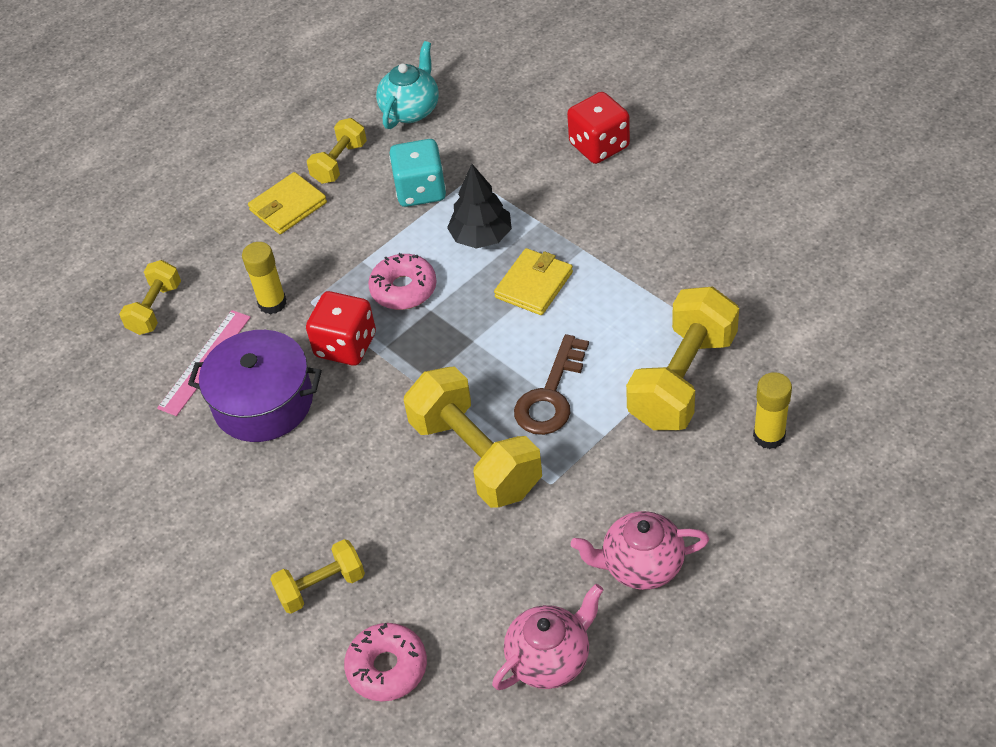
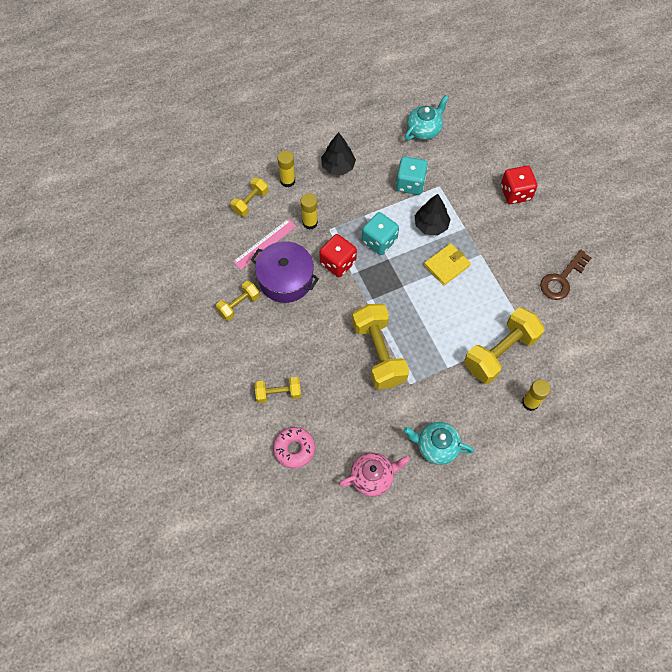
camera: 15 degrees right, 15 degrees up
(209, 256) = (287, 181): none -> yellow glue stick
(288, 206) = (338, 166): yellow wallet -> black tree
(339, 163) = (374, 149): yellow dumbbell -> yellow dumbbell (239, 305)
(403, 289) = (379, 241): pink donut -> turquoise dice
(550, 395) = (429, 334): brown key -> brown key (562, 279)
(641, 565) = (436, 446): pink teapot -> turquoise teapot

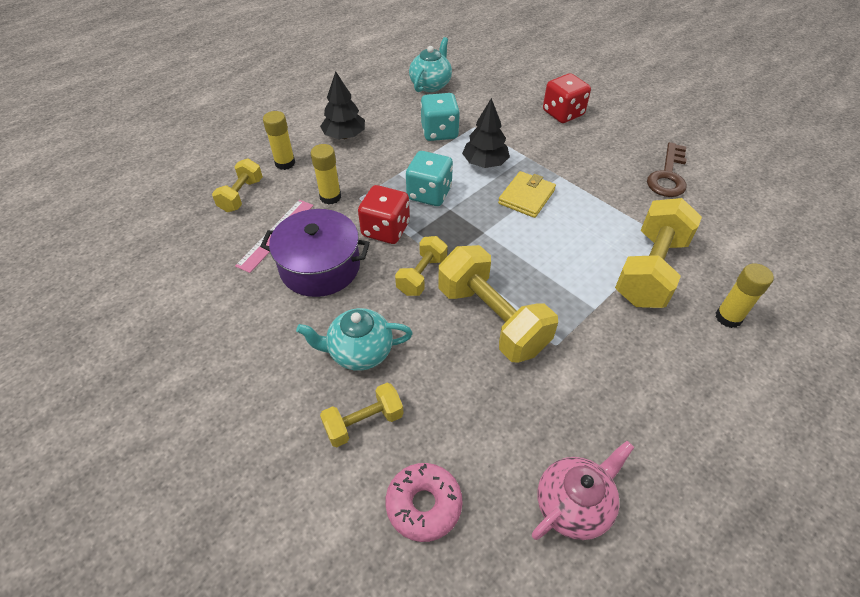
camera: 20 degrees left, 15 degrees down
(239, 305) = (260, 317): yellow dumbbell -> yellow dumbbell (422, 275)
(436, 446) = (642, 420): turquoise teapot -> turquoise teapot (359, 352)

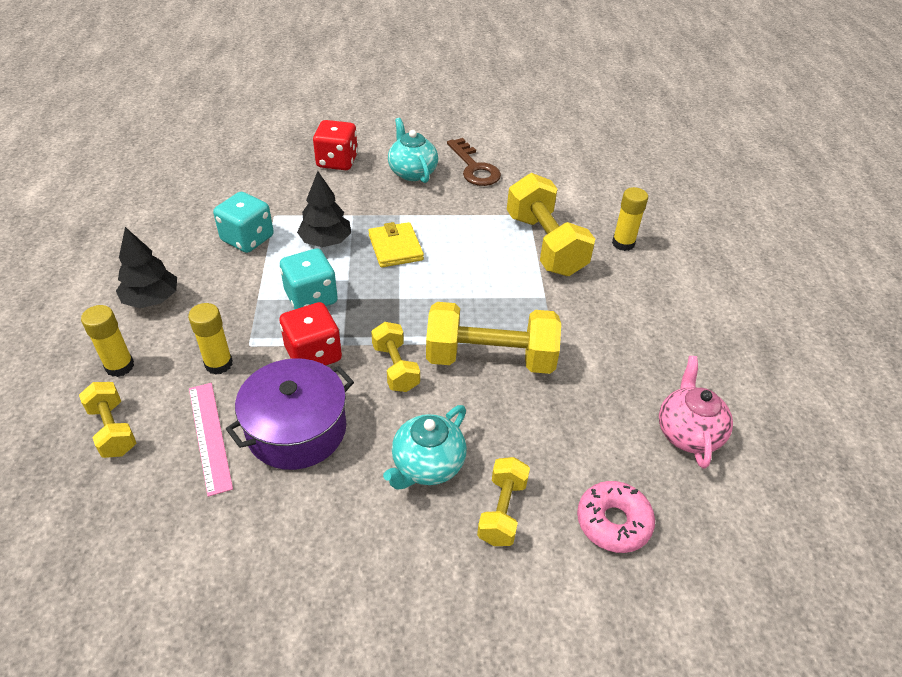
camera: 50 degrees left, 5 degrees down
(431, 85) = (179, 200): turquoise teapot -> turquoise teapot (412, 172)

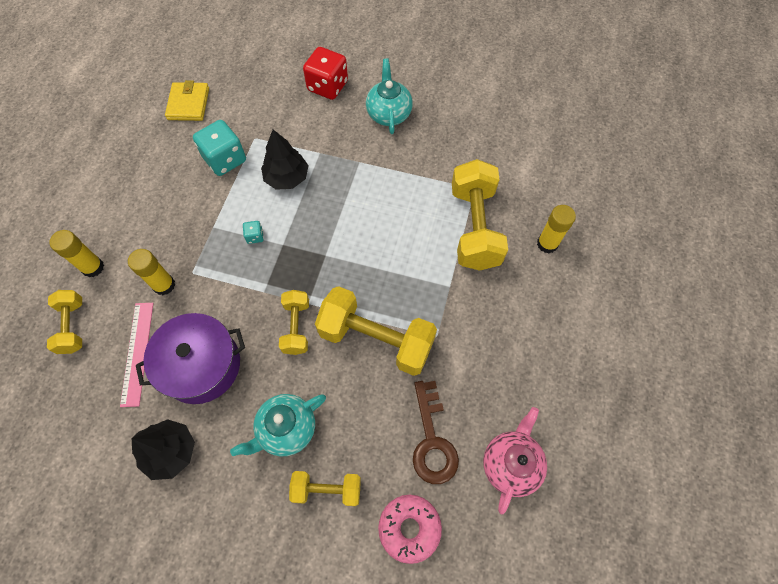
camera: 20 degrees right, 20 degrees up
(151, 299) = (133, 206): black tree -> black tree (170, 451)
(311, 298) = (255, 236): turquoise dice -> turquoise dice, size x0.45
(313, 354) = (237, 295): red dice -> none
(395, 248) = (342, 199): yellow wallet -> yellow wallet (188, 104)
(474, 168) = (447, 120): brown key -> brown key (432, 440)
(502, 511) = (327, 489): yellow dumbbell -> yellow dumbbell turned 60 degrees clockwise

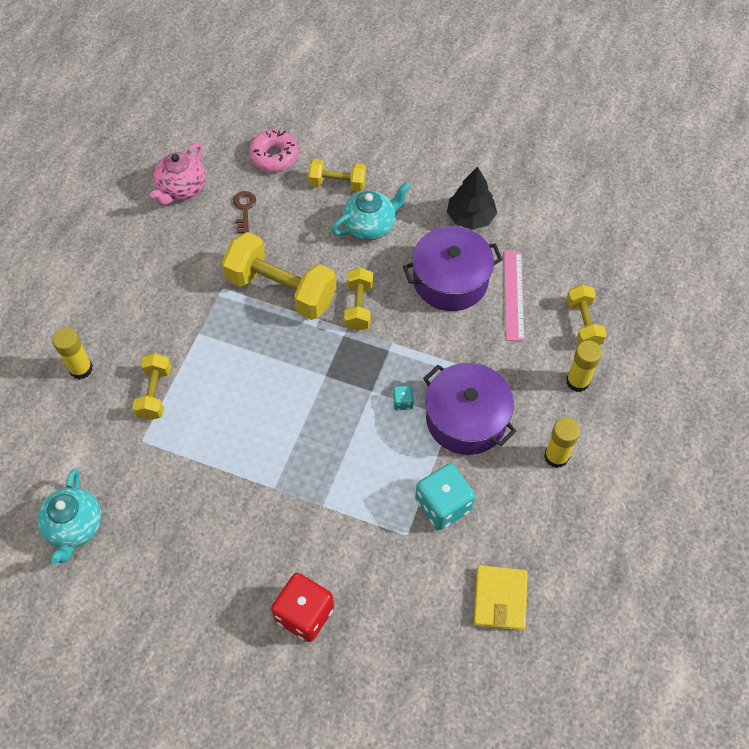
camera: 175 degrees left, 5 degrees down
(164, 285) = (497, 357): yellow glue stick -> yellow glue stick (556, 456)
(200, 226) = (466, 419): none -> purple pot
(287, 178) = (365, 473): black tree -> none
(388, 113) = (225, 559): turquoise teapot -> turquoise teapot (75, 527)
(432, 440) = (244, 209): brown key -> brown key, size x0.59
(474, 227) = (155, 393): yellow dumbbell -> yellow dumbbell, size x0.55

